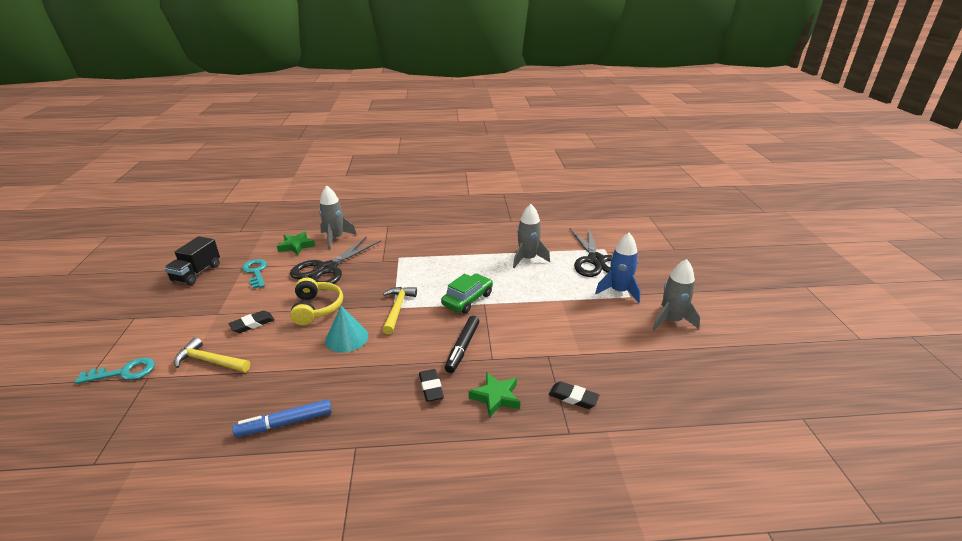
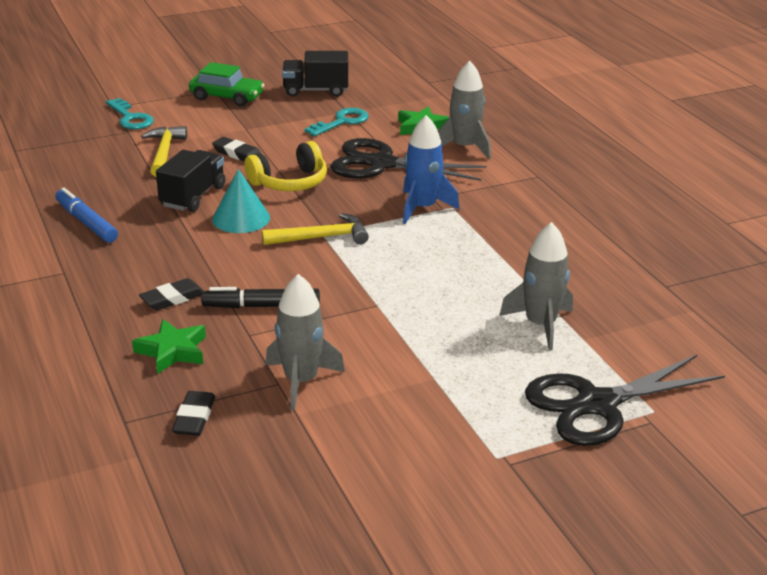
camera: 70 degrees right, 0 degrees up
(296, 356) = (193, 196): none -> black truck
(467, 299) = (378, 288): green car -> green car (227, 97)
(618, 291) = (504, 441): blue rocket -> blue rocket (422, 208)
(671, 321) = (445, 514): grey rocket -> grey rocket (300, 381)

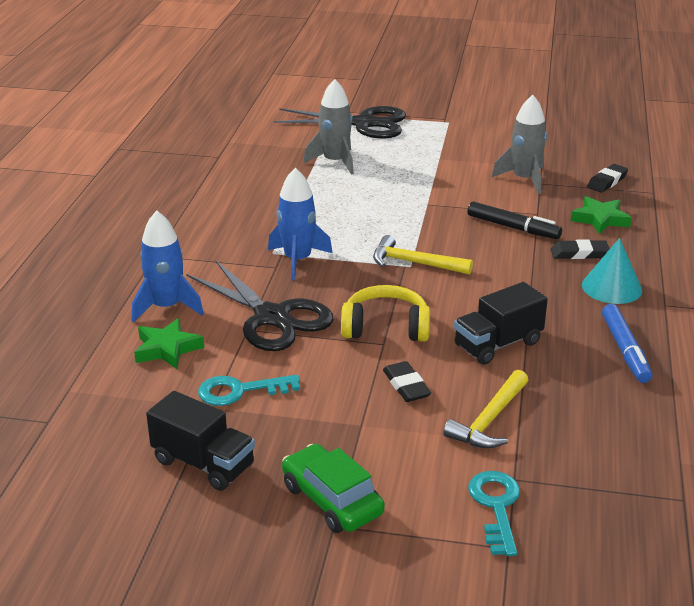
camera: 145 degrees left, 0 degrees up
(241, 218) = (469, 304): turquoise cone -> turquoise cone (611, 287)
(464, 147) = (166, 307): grey rocket -> blue rocket

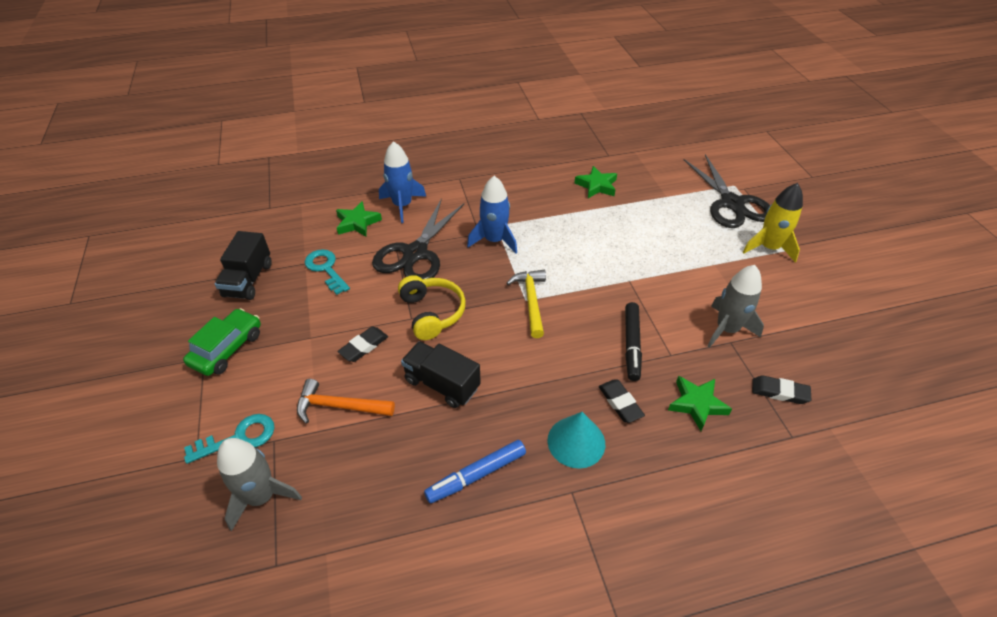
camera: 65 degrees right, 15 degrees up
(265, 178) = (596, 186): none -> green star
(335, 162) = (652, 210): grey rocket -> grey rocket (261, 496)
(438, 129) = (768, 247): none -> yellow rocket
(490, 420) = (340, 406): yellow hammer -> orange hammer

